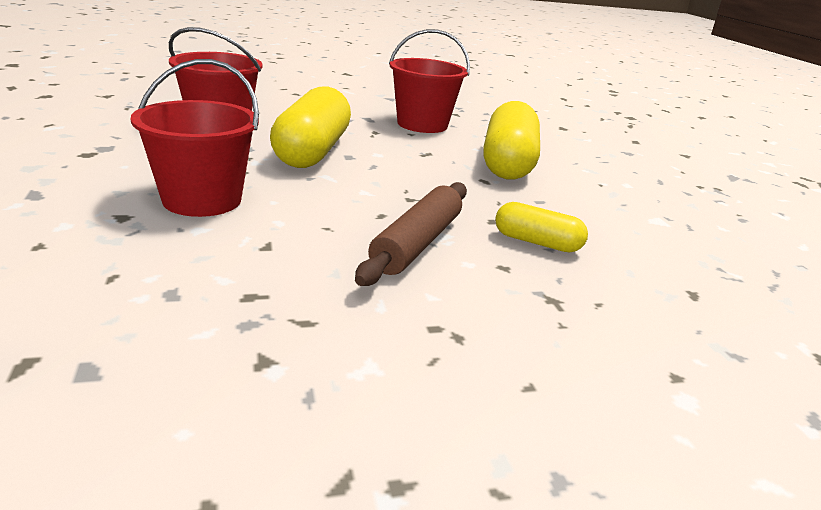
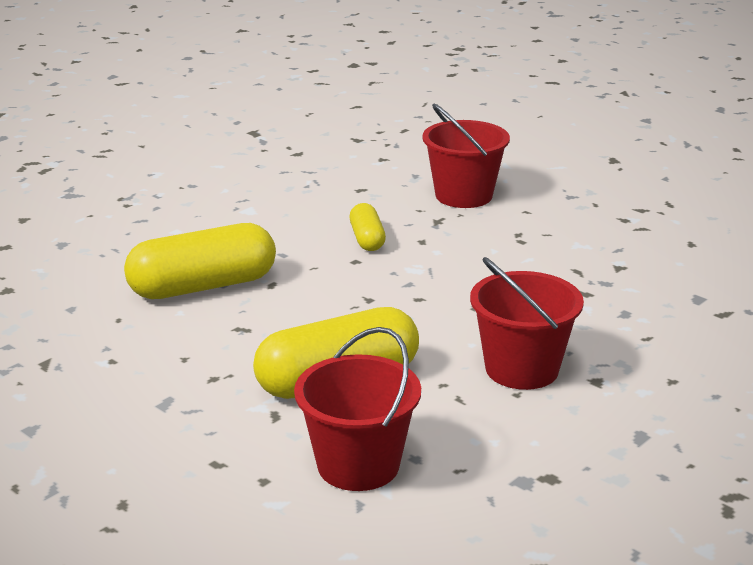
camera: 120 degrees left, 0 degrees up
(417, 243) = (440, 272): brown rolling pin -> none
(422, 124) = (136, 364): red bucket -> red bucket (463, 195)

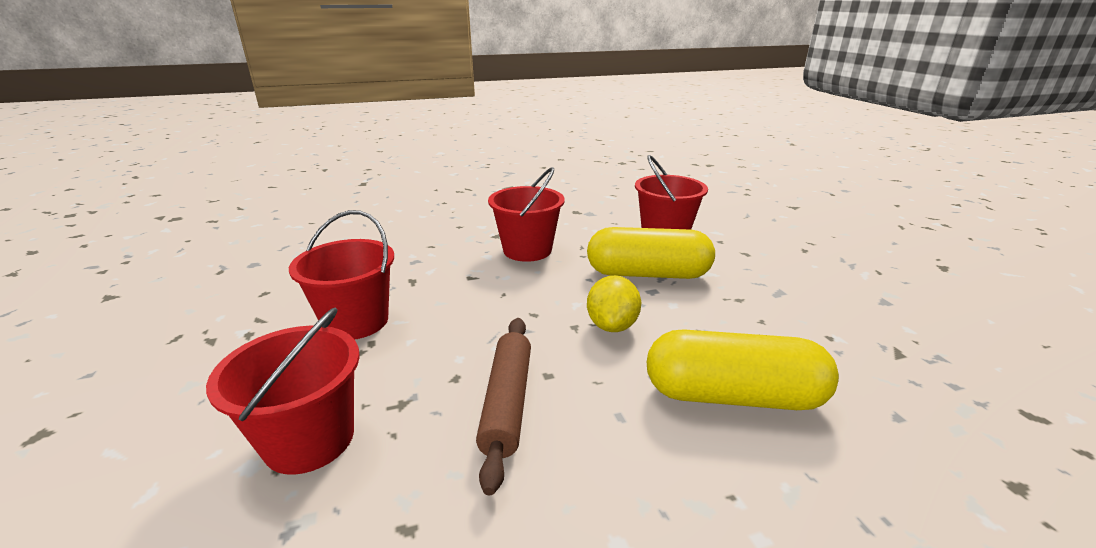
camera: 150 degrees left, 0 degrees up
(334, 309) = (612, 325): none -> yellow lemon
(367, 239) = (507, 403): yellow capsule -> brown rolling pin
(562, 248) = (356, 321): none -> red bucket

